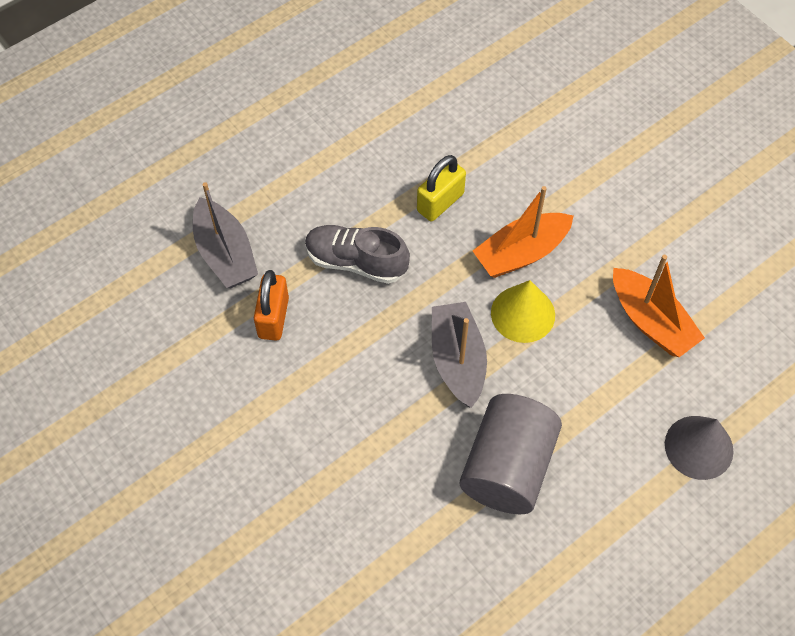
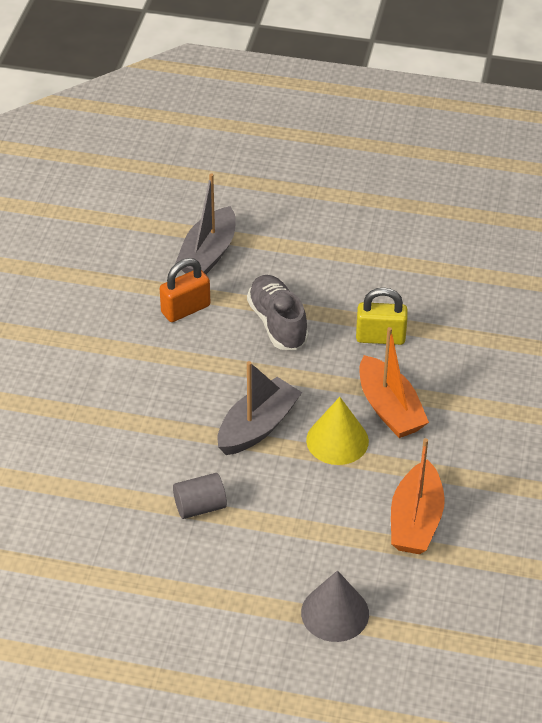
camera: 50 degrees right, 15 degrees down
(508, 467) = (200, 507): grey cylinder -> grey cylinder, size x0.52
(521, 253) = (389, 408): orange boat -> orange boat turned 135 degrees counterclockwise

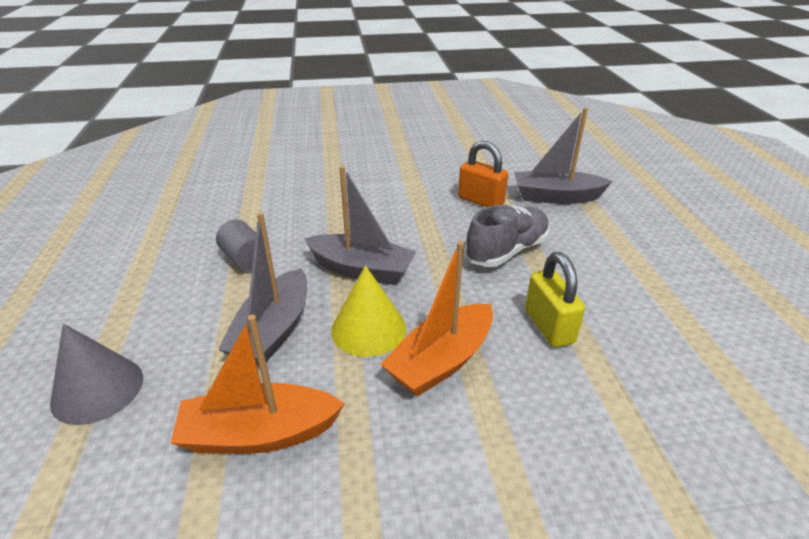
camera: 70 degrees right, 10 degrees down
(313, 499) = (273, 331): none -> grey boat

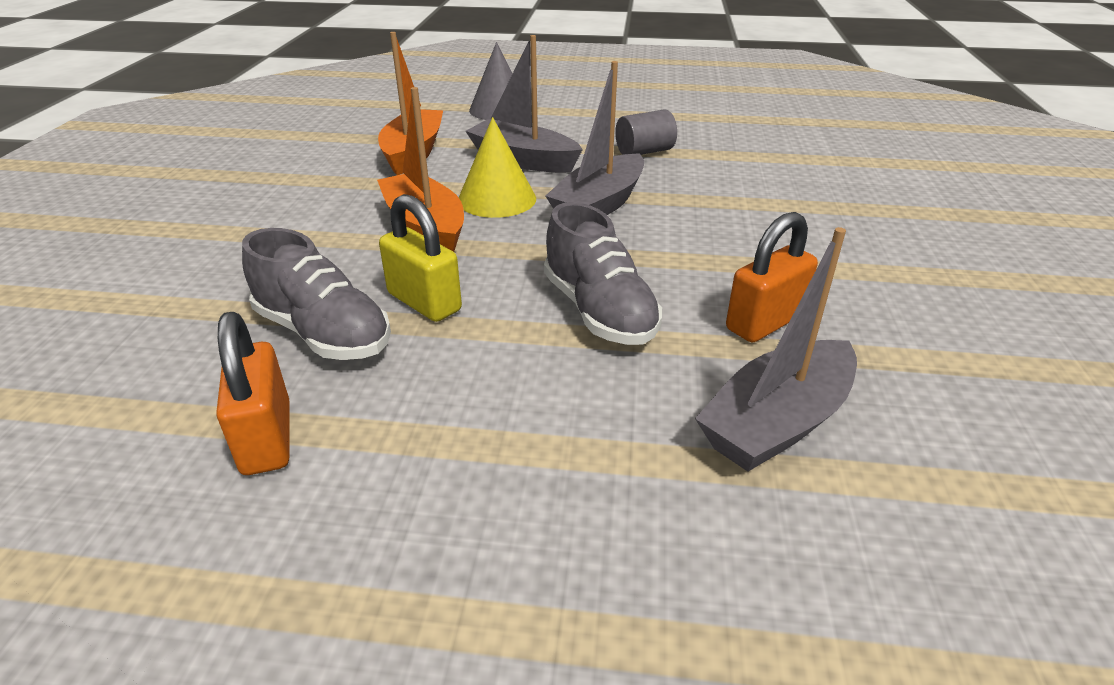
camera: 105 degrees right, 0 degrees up
(549, 326) = (424, 302): yellow padlock -> yellow padlock turned 45 degrees clockwise
(556, 197) = (776, 422): grey boat -> grey boat turned 150 degrees counterclockwise
(621, 366) = (323, 333): none -> grey shoe
(722, 350) = (267, 438): none -> orange padlock

